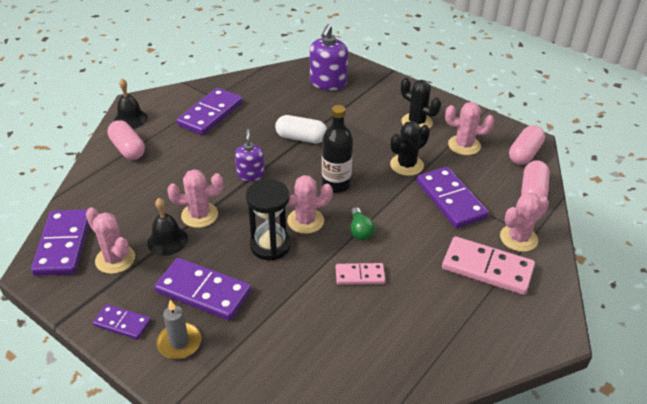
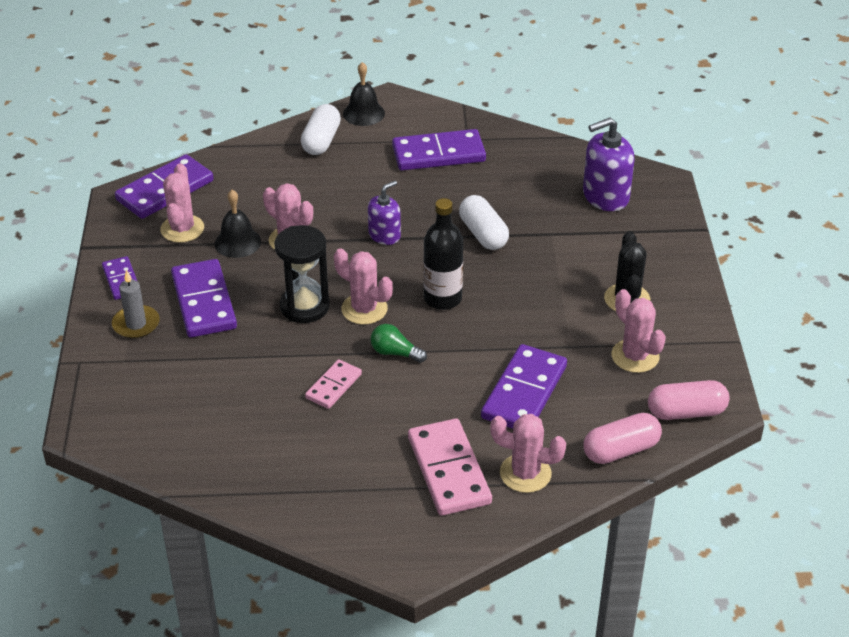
camera: 50 degrees right, 0 degrees up
(128, 149) = (321, 141): pink capsule -> white capsule
(360, 231) = (395, 353): green light bulb -> green light bulb turned 75 degrees clockwise
(360, 276) = (333, 386): pink domino -> pink domino turned 75 degrees clockwise
(406, 165) = (539, 331): black cactus -> none

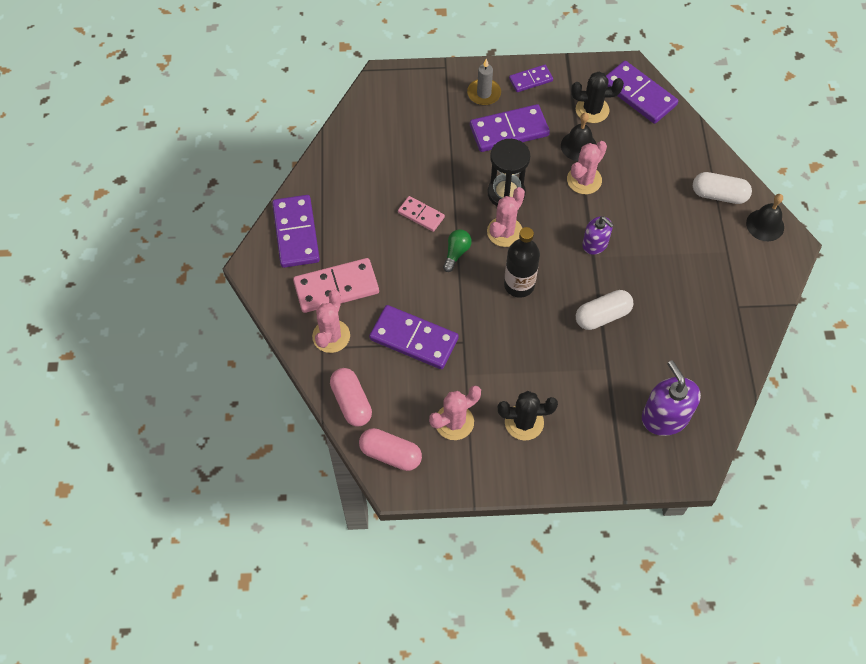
camera: 90 degrees right, 20 degrees up
(182, 229) = (592, 110): pink cactus -> black cactus
(438, 154) = (712, 283): purple domino -> purple domino (296, 233)
(686, 412) = (390, 454): pink capsule -> pink capsule turned 60 degrees counterclockwise

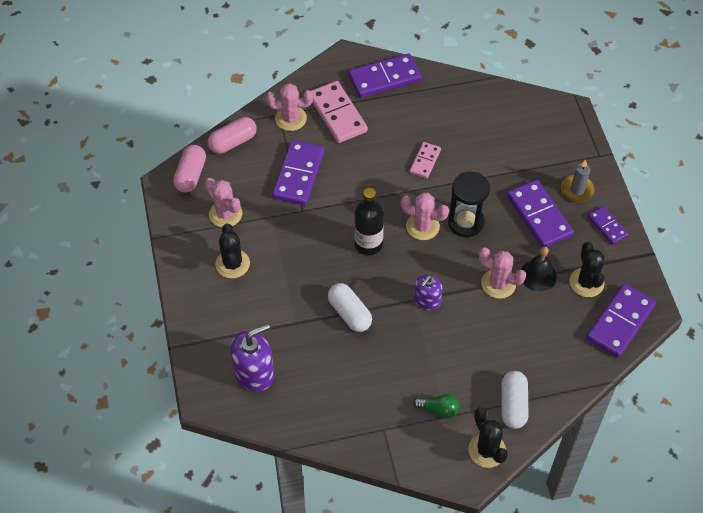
camera: 80 degrees right, 5 degrees down
(456, 253) = (391, 193): green light bulb -> green light bulb (438, 409)
(765, 225) = (487, 450): black bell -> black cactus

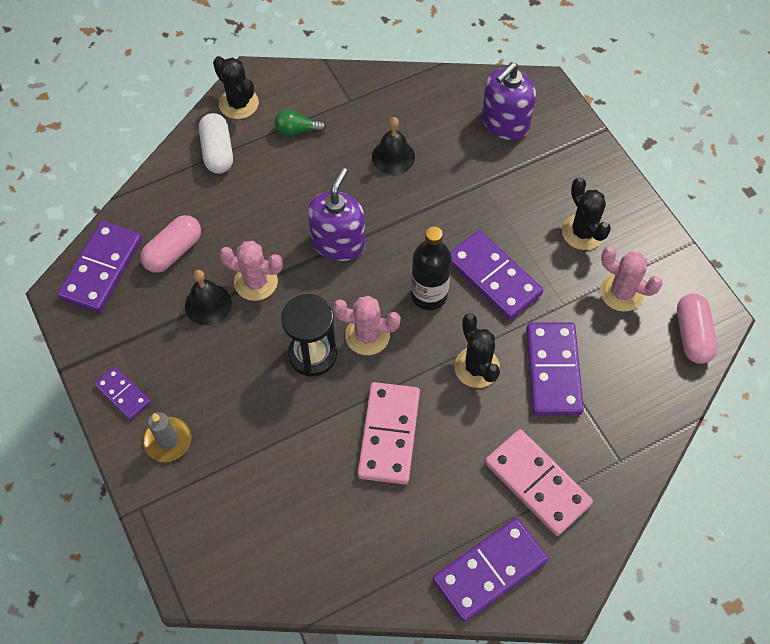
camera: 165 degrees right, 5 degrees up
(233, 142) = (662, 399): pink capsule -> pink capsule (173, 251)
(291, 118) = (600, 458): pink cactus -> none
(349, 313) = (424, 207): white capsule -> none
(361, 364) = (393, 156): none -> black bell
(425, 161) = (389, 434): pink domino -> pink domino, size x1.77
(427, 300) = (338, 242): purple soap dispenser -> purple soap dispenser, size x1.59
(539, 216) = (216, 388): purple domino -> purple domino (493, 277)
(586, 282) = (146, 309): black cactus -> black cactus (476, 367)

